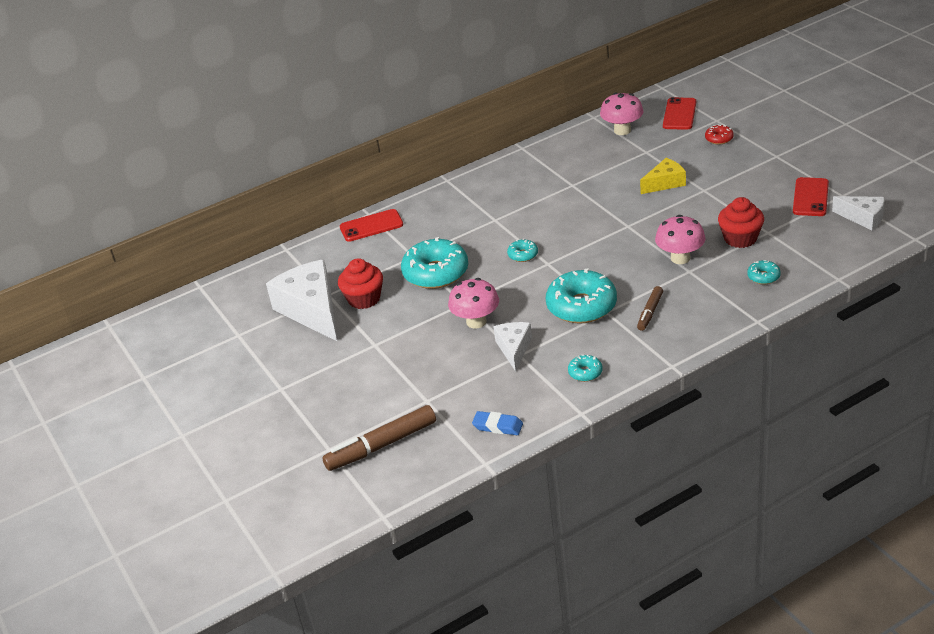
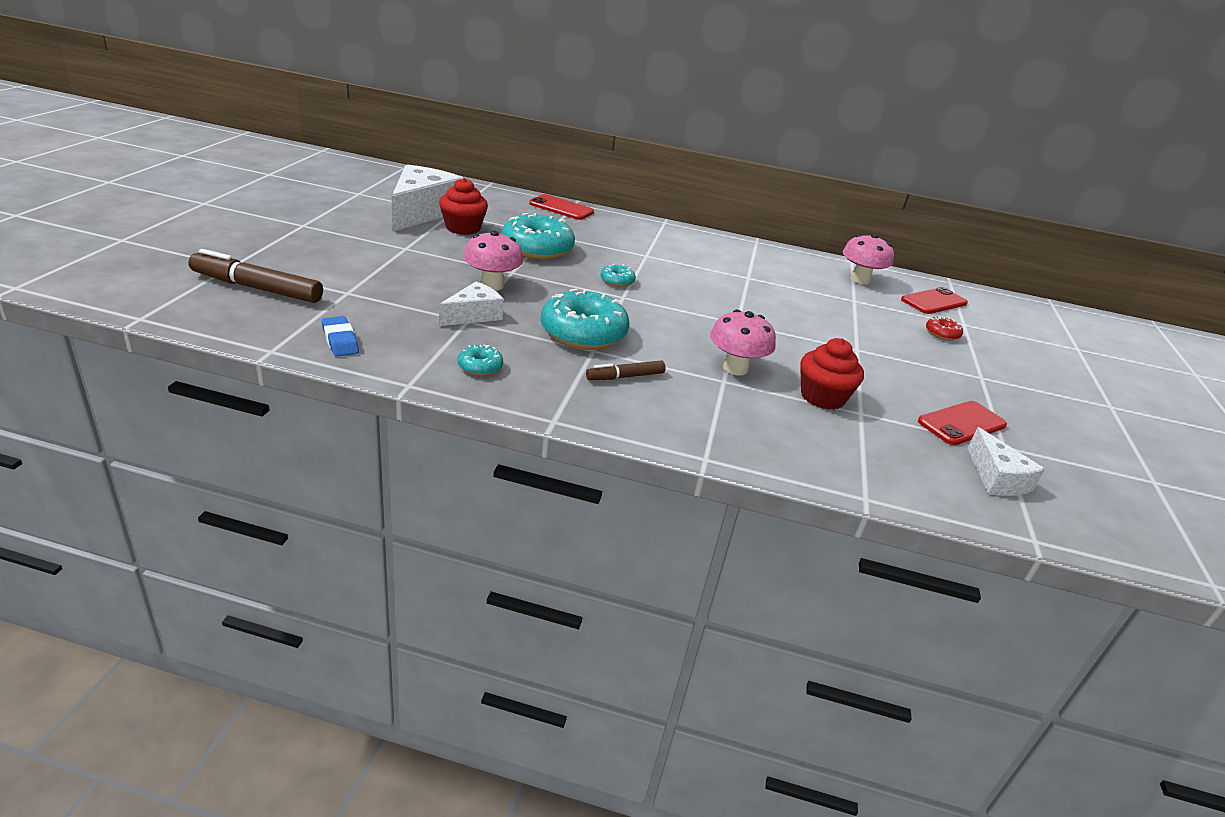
camera: 35 degrees right, 5 degrees down
(665, 183) = (829, 324): yellow cheese -> none
(763, 277) = (786, 436): turquoise donut -> none

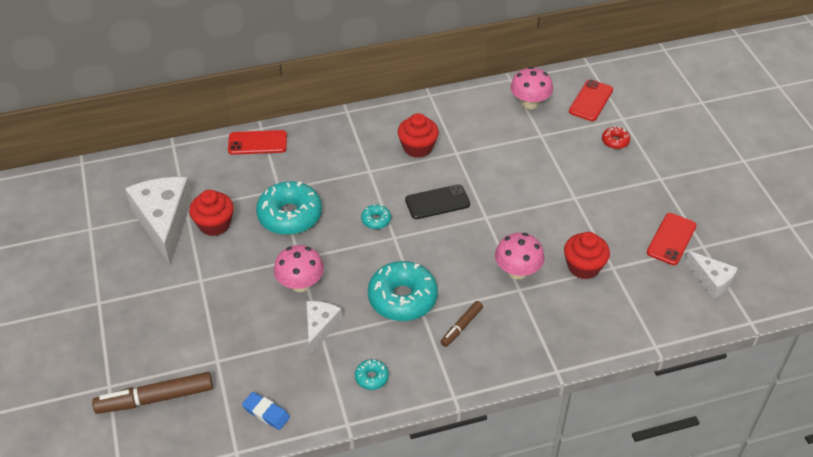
camera: 25 degrees left, 15 degrees up
(694, 295) = (437, 202): none -> black phone
(711, 261) = (417, 148): none -> red cupcake

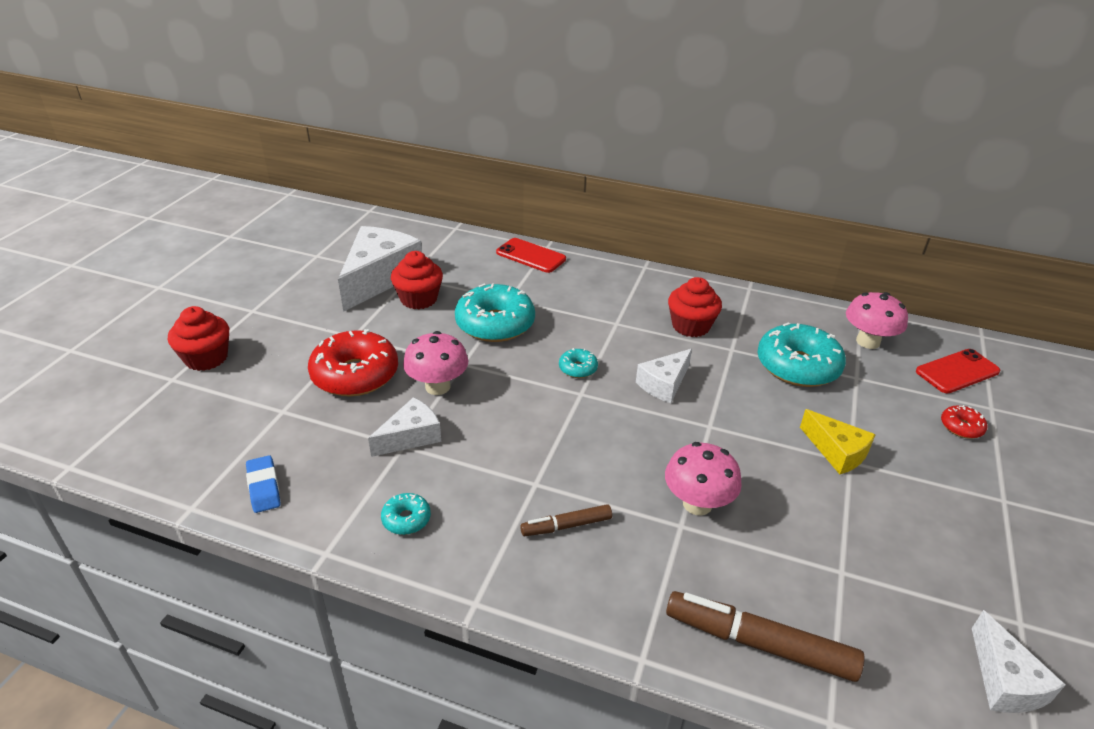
camera: 35 degrees right, 10 degrees down
(155, 398) = (191, 412): brown marker -> brown marker (759, 643)
(236, 307) = (355, 375): none -> red donut
(402, 298) = (528, 457): turquoise donut -> turquoise donut (797, 366)
(437, 202) = (664, 384): black phone -> white cheese
(564, 195) = (836, 452): none -> yellow cheese
(583, 267) = (797, 547): red cupcake -> red cupcake (206, 358)
(671, 239) = (969, 584): red phone -> none

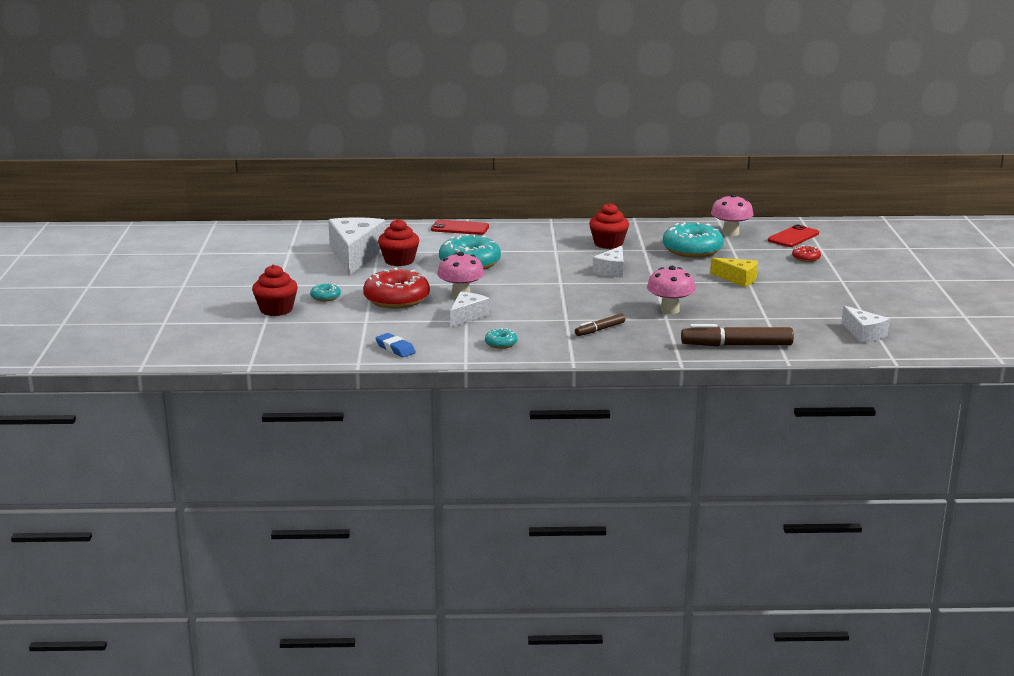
camera: 20 degrees left, 15 degrees down
(578, 368) = (548, 273): turquoise donut -> turquoise donut (325, 297)

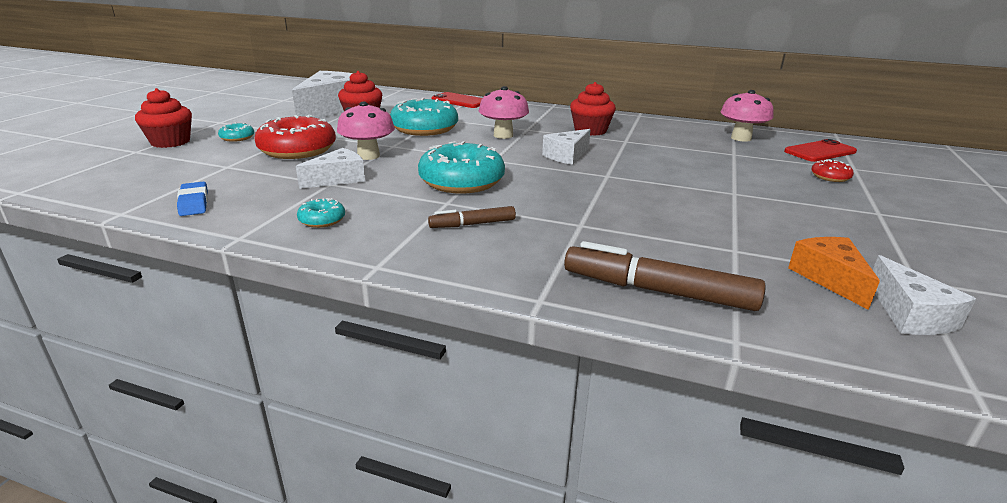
camera: 20 degrees right, 5 degrees up
(670, 310) = (596, 213): pink mushroom -> pink mushroom (503, 135)
(692, 250) = (682, 148): turquoise donut -> turquoise donut (461, 181)
(738, 279) = (721, 188): yellow cheese -> none
(821, 324) = (829, 278): none -> orange cheese

